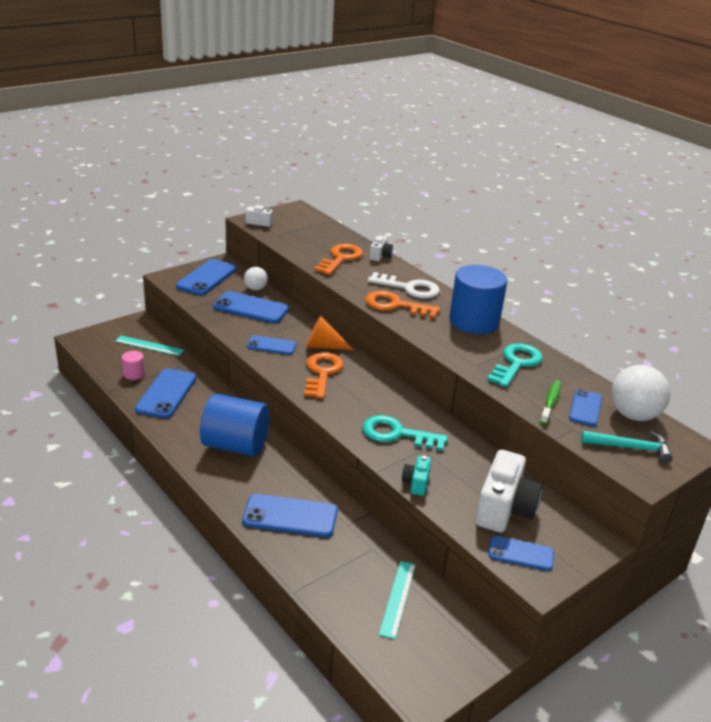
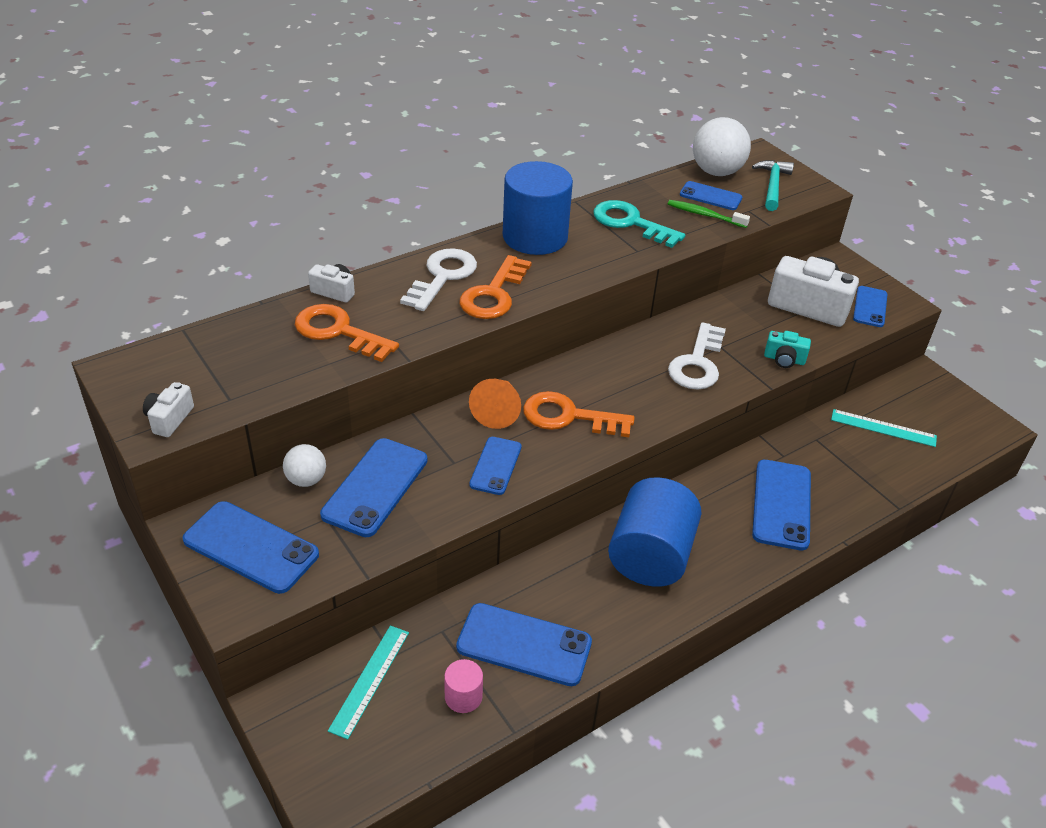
camera: 85 degrees left, 10 degrees up
(397, 434) = (697, 363): turquoise key -> white key

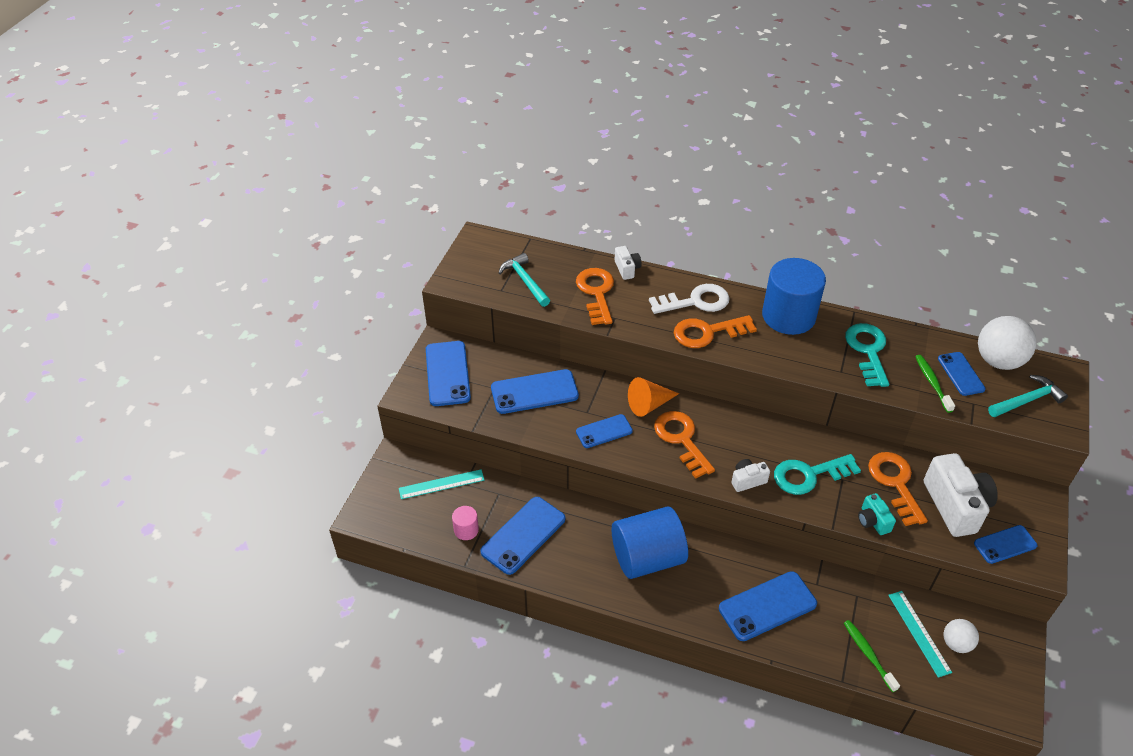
camera: 55 degrees right, 5 degrees up
(169, 419) = (465, 280): white camera -> white camera (747, 480)
(243, 372) = (525, 281): none -> turquoise hammer
(306, 480) = (511, 362): white ball -> white ball (956, 643)
(524, 644) = (523, 535): blue phone -> blue phone turned 60 degrees clockwise
(697, 363) = (808, 475): white key -> turquoise key
(754, 321) = (895, 483): none -> orange key
(883, 473) = (868, 654): none -> green toothbrush

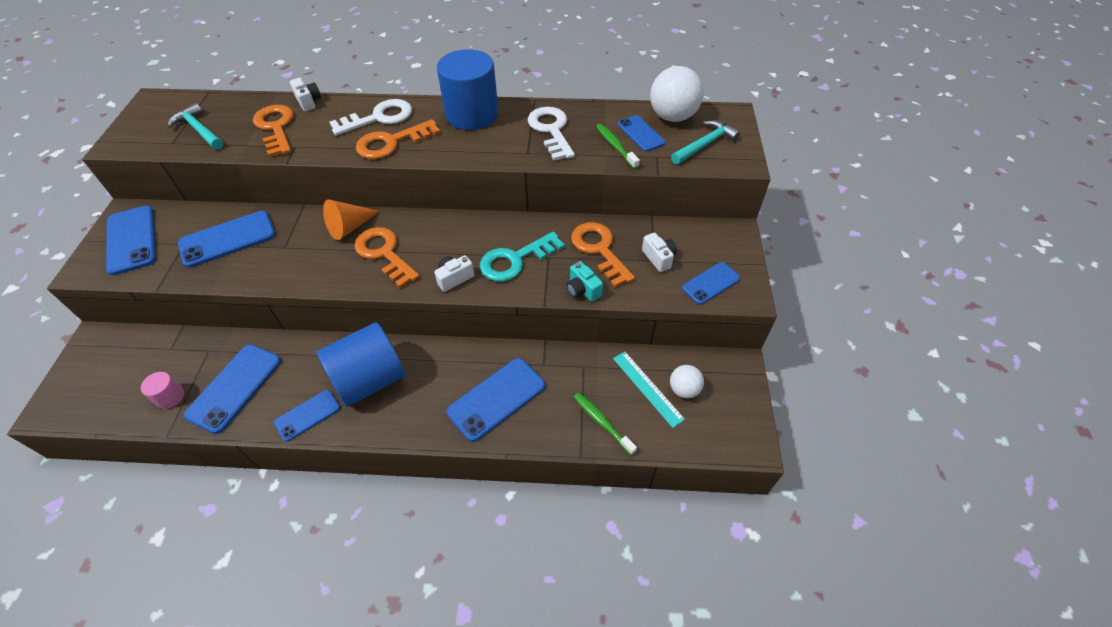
camera: 15 degrees left, 5 degrees up
(441, 484) = (144, 355): turquoise ruler -> none
(604, 431) = (302, 262): blue phone -> blue phone (308, 415)
(867, 351) = (551, 130): turquoise key -> white key
(955, 506) = (658, 258): white camera -> white camera, size x0.50

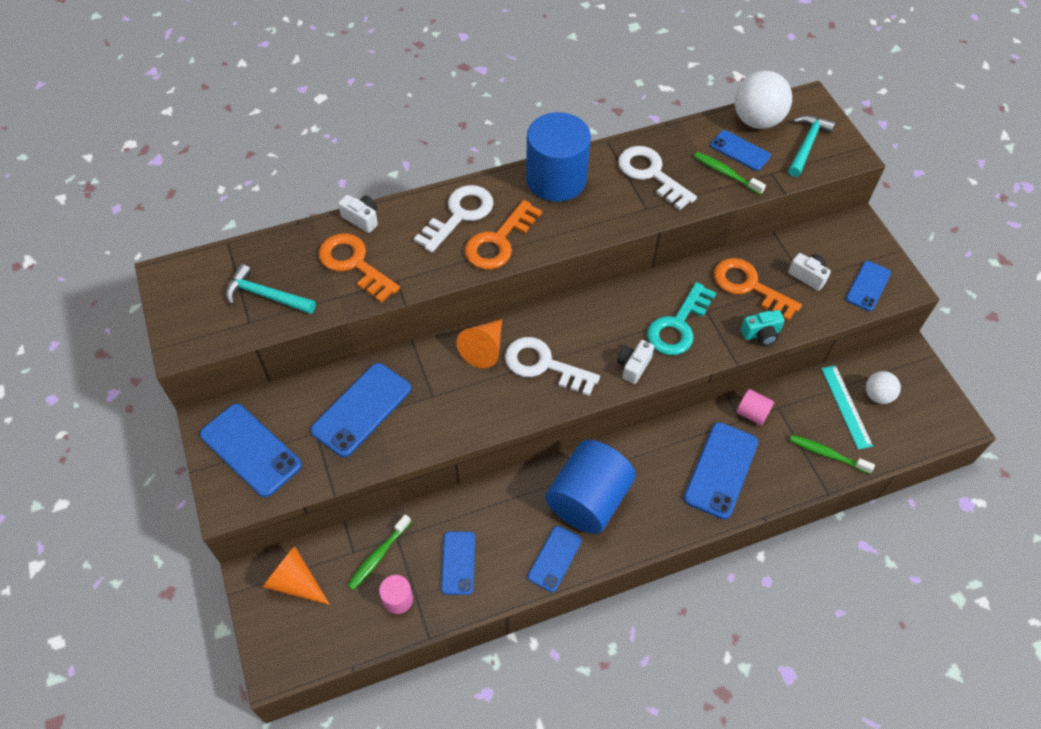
camera: 25 degrees left, 5 degrees up
(115, 354) = (295, 582): none -> orange cone
(184, 359) = (378, 556): none -> green toothbrush
(235, 388) = (458, 563): blue phone -> blue phone, size x0.62
(384, 253) = (543, 365): orange key -> white key
(557, 362) = (752, 413): none -> pink cylinder
(583, 290) = (761, 334): turquoise camera -> turquoise camera turned 45 degrees counterclockwise
(647, 388) = (846, 406): turquoise ruler -> turquoise ruler turned 45 degrees clockwise

